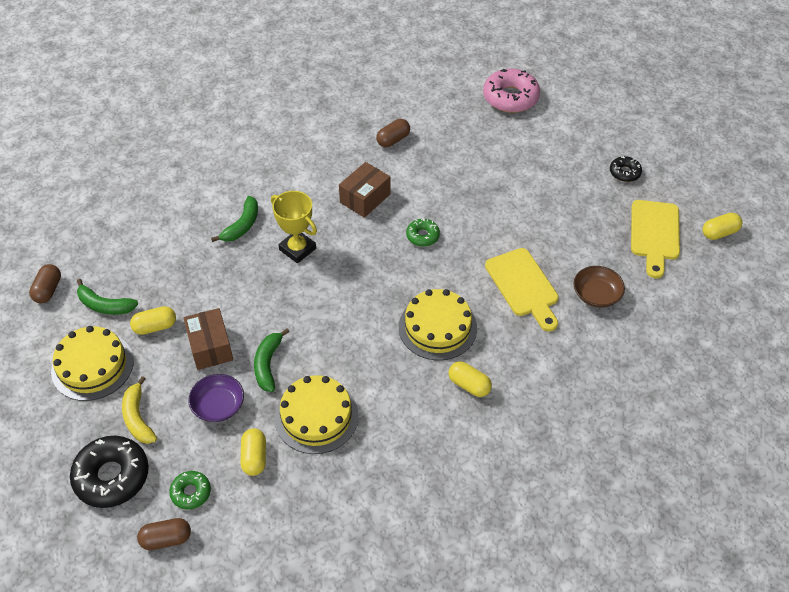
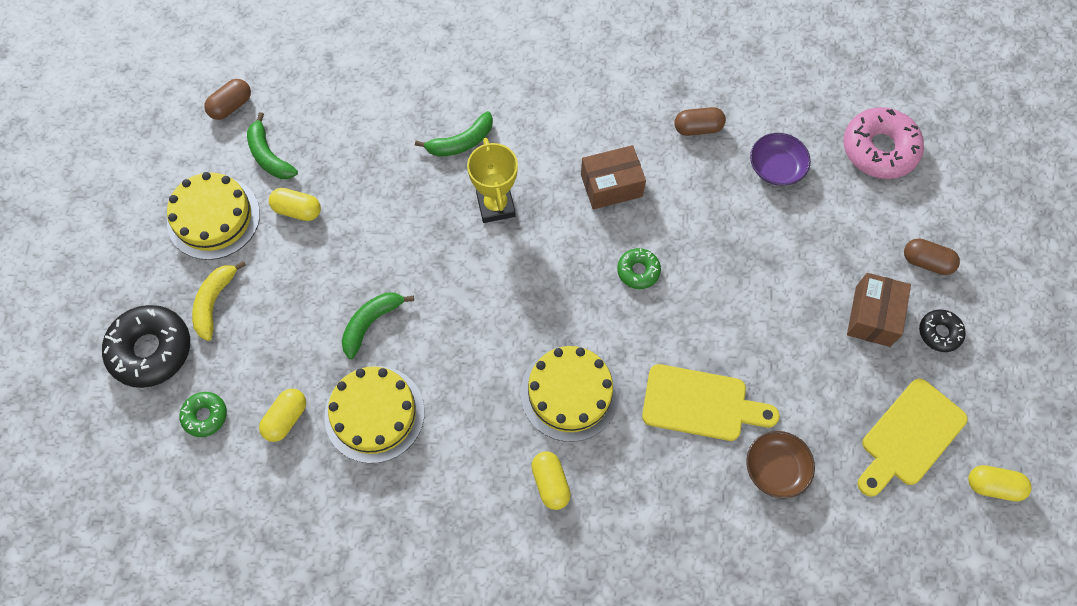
camera: 35 degrees right, 15 degrees up
(166, 539) = (152, 449): brown capsule -> brown capsule (926, 262)
(210, 347) = (332, 267): brown box -> brown box (873, 316)
(218, 405) = (293, 338): purple bowl -> purple bowl (776, 167)
(523, 286) = (701, 404): yellow cutting board -> yellow cutting board turned 90 degrees counterclockwise

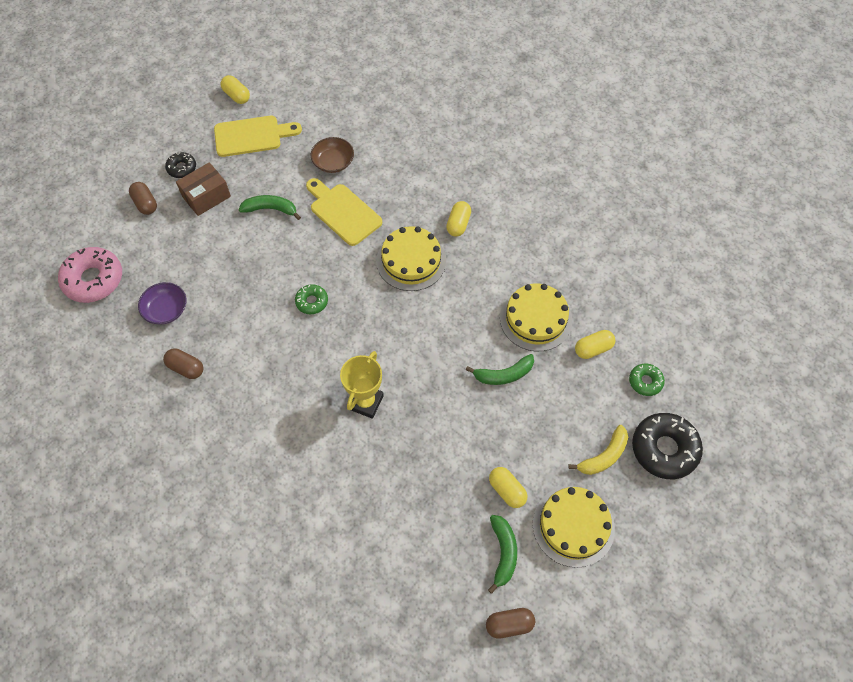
camera: 145 degrees left, 5 degrees down
(461, 142) = (353, 467): green banana -> green banana (271, 209)
(611, 185) = (278, 366): brown box -> none

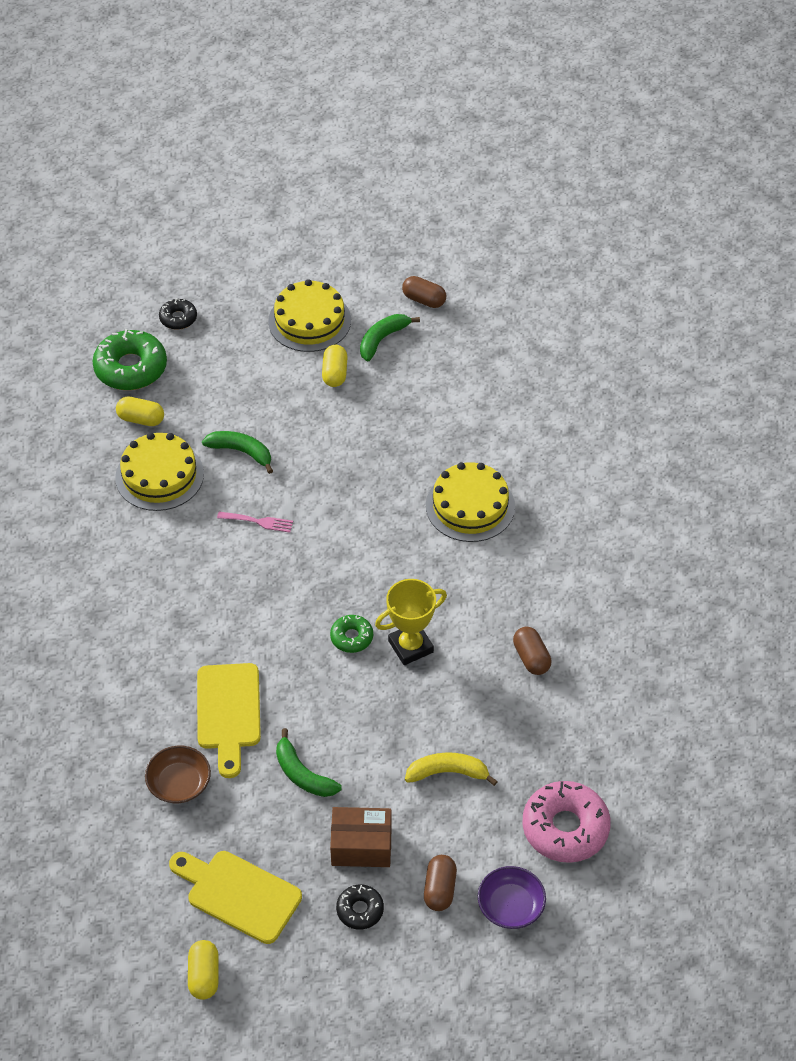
camera: 140 degrees left, 10 degrees down
(166, 309) = (508, 734): purple bowl -> purple bowl (510, 906)
(365, 402) = (386, 513): yellow trophy -> yellow trophy (410, 646)
(411, 261) = (213, 609): yellow cake -> yellow cake (470, 506)
(441, 334) = (259, 522): none -> pink fork
(458, 224) = (126, 612): yellow capsule -> none
(603, 456) = (231, 344): yellow banana -> yellow banana (448, 773)
(645, 382) = (131, 368): green donut -> green donut, size x1.89
(664, 449) = (178, 318): black donut -> black donut, size x0.53

